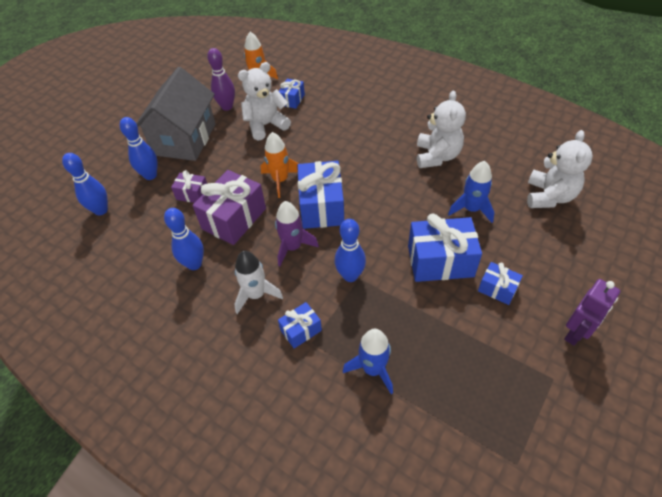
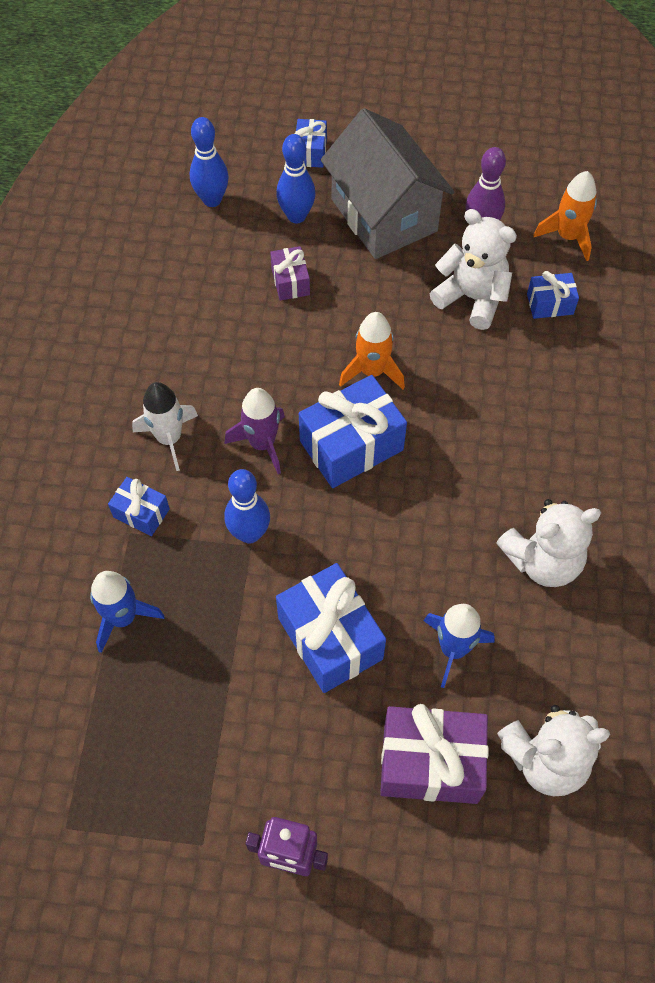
camera: 60 degrees right, 10 degrees up
(185, 139) = (384, 215): grey house -> grey house turned 75 degrees clockwise
(194, 264) = (181, 347): blue bowling pin -> none
(234, 218) = (274, 351): purple gift -> purple gift (430, 763)
(497, 289) = (317, 731): blue gift -> blue gift (310, 152)

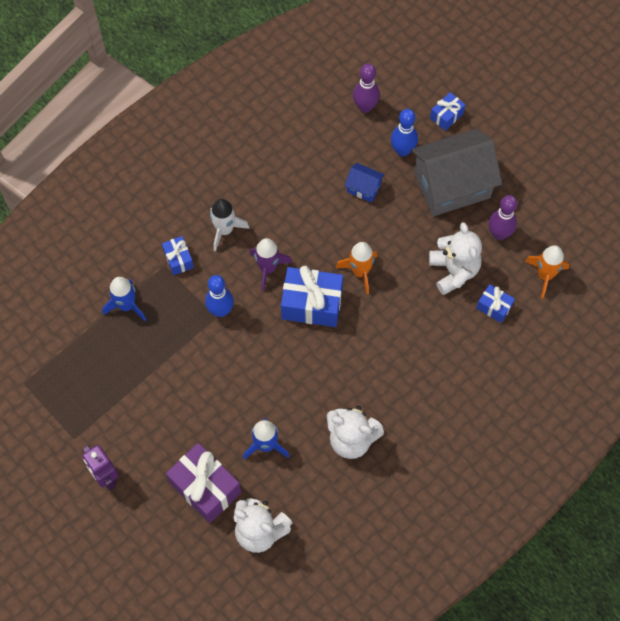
camera: 40 degrees right, 5 degrees up
(212, 200) = (365, 107): blue bowling pin -> purple bowling pin
(290, 282) = (363, 188): purple gift -> blue house
(330, 638) = (212, 393): blue gift -> none
(384, 215) = (452, 185): grey house -> grey house turned 60 degrees clockwise

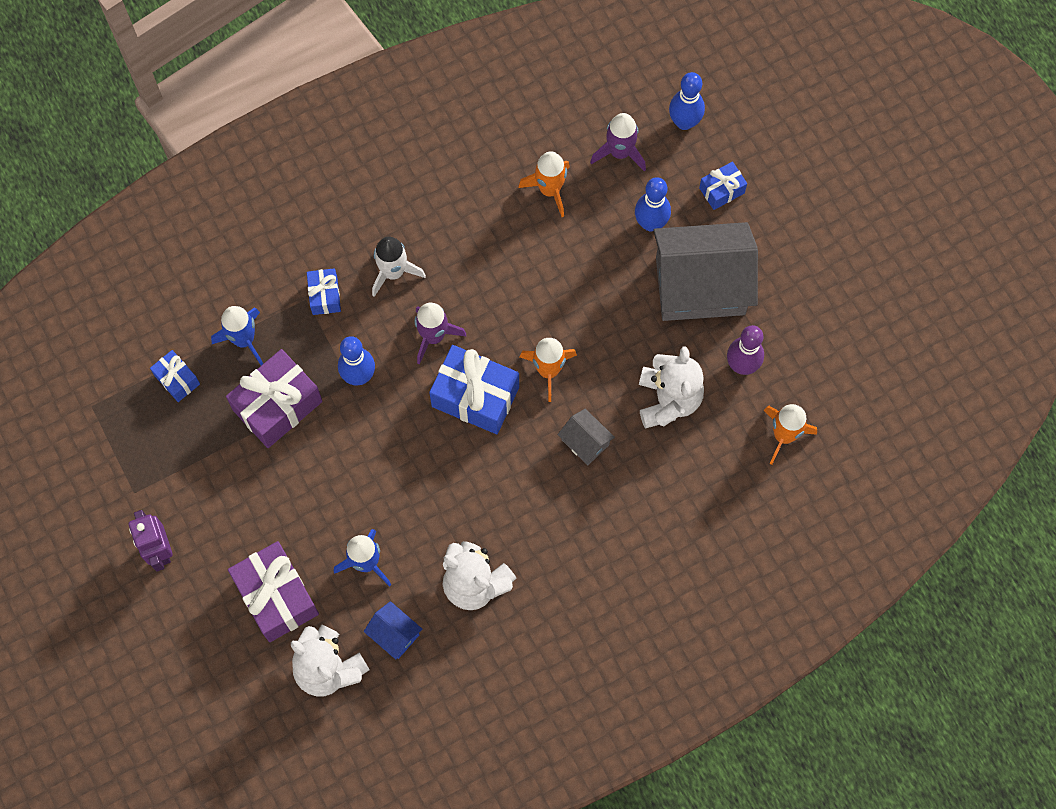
camera: 15 degrees right, 5 degrees up
(166, 347) = (277, 406): none -> purple gift
(322, 144) = (549, 189): none -> orange rocket
(363, 188) = (586, 261): blue house -> blue house (394, 634)
(365, 107) = (619, 152): purple bowling pin -> purple rocket
(402, 316) = (585, 442): none -> grey house
(405, 75) = (684, 122): none -> blue bowling pin
(494, 307) = (705, 460): blue gift -> blue gift (177, 379)

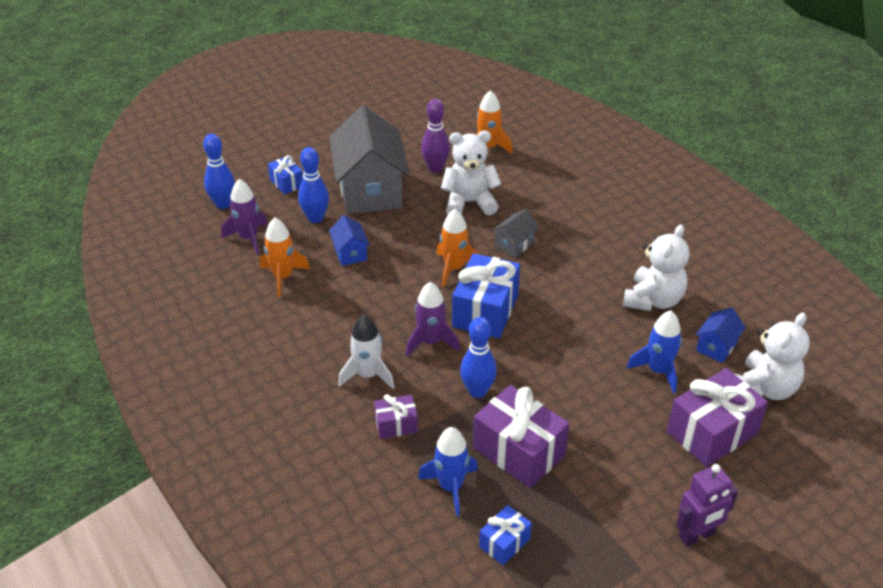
camera: 95 degrees left, 30 degrees down
(325, 296) = (396, 425): blue gift -> purple gift
(584, 260) = (350, 253): none -> blue house

